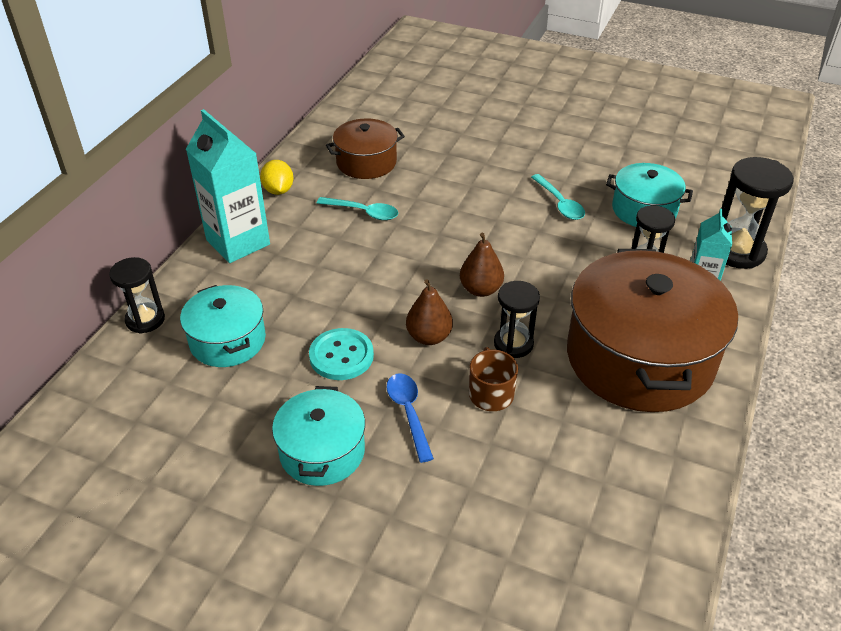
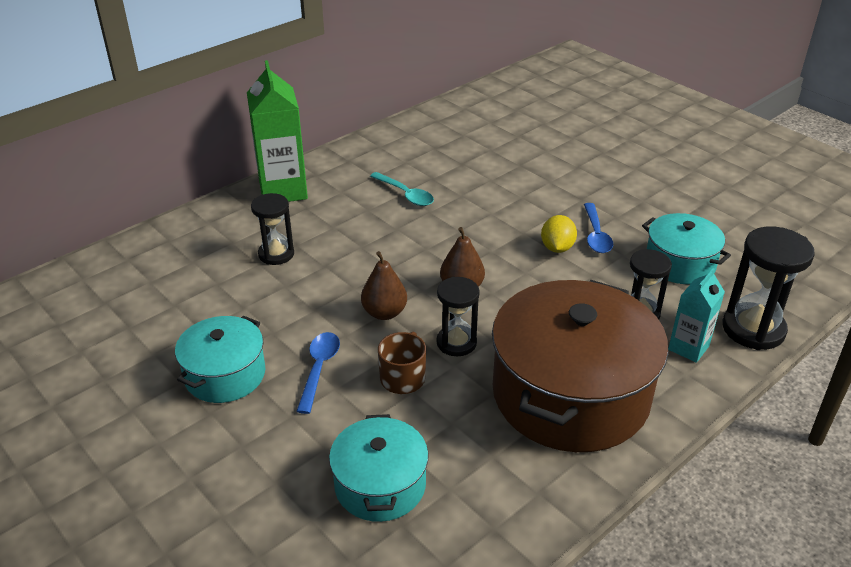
camera: 25 degrees right, 5 degrees down
(145, 320) = (168, 229): black hourglass -> black hourglass (276, 254)
(227, 340) = (217, 264): turquoise pot -> turquoise pot (380, 485)
(238, 242) = (283, 190): turquoise carton -> green carton
(278, 190) = (347, 158): yellow lemon -> yellow lemon (557, 248)
(341, 356) = (298, 304): turquoise button -> none
(366, 162) = (439, 154): brown pot -> none
(559, 203) = (596, 235): turquoise spoon -> blue spoon

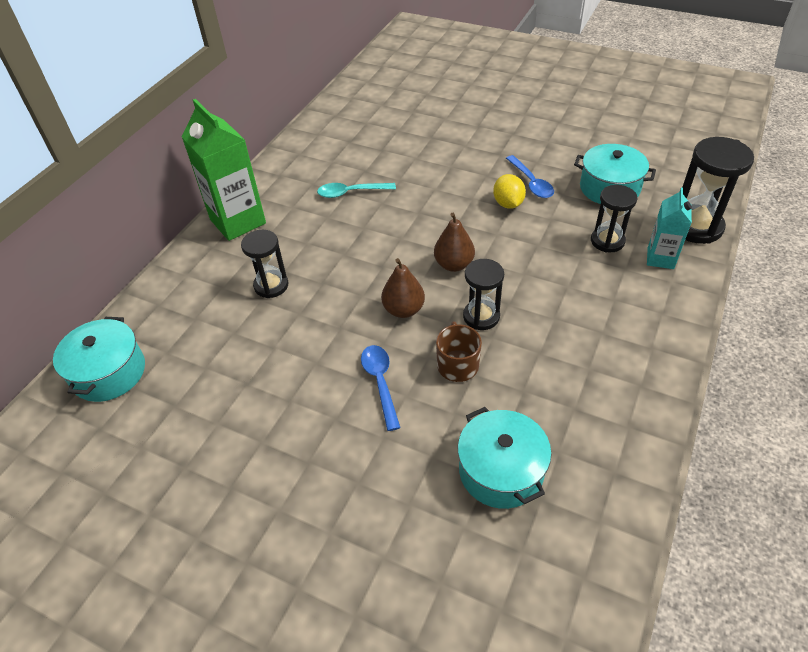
camera: 20 degrees left, 10 degrees up
(225, 374) = (298, 419): turquoise pot -> turquoise pot (108, 372)
(405, 194) = (351, 192): turquoise spoon -> turquoise spoon turned 150 degrees clockwise
(570, 394) = (599, 330): brown pot -> none

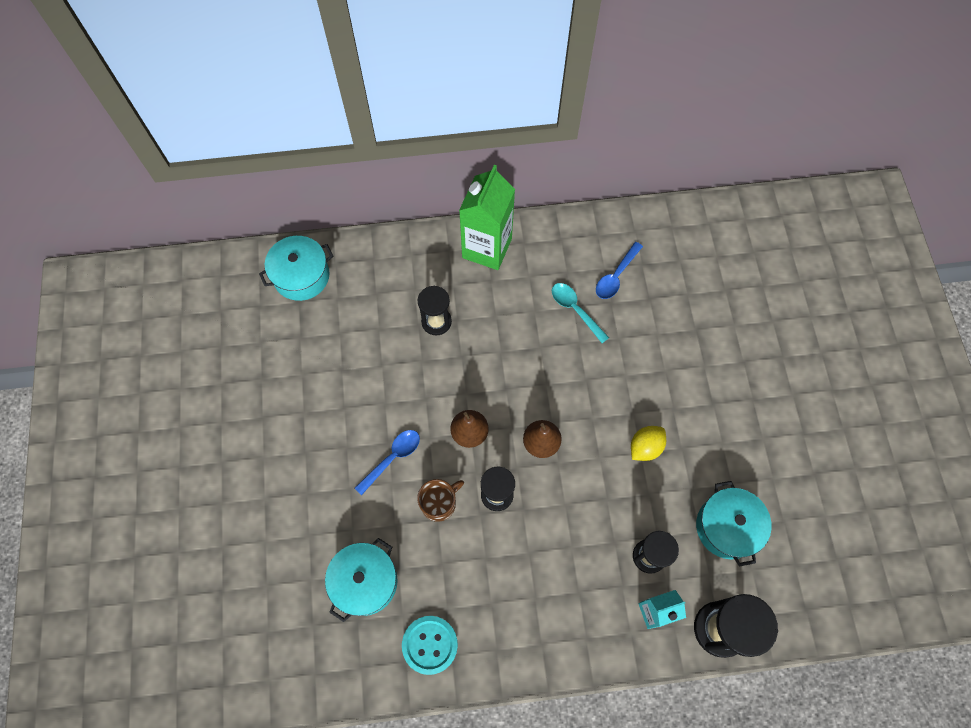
camera: 55 degrees right, 20 degrees up
(531, 182) = (688, 452): blue spoon -> blue spoon (616, 276)
(607, 441) = (430, 645): none -> turquoise button

